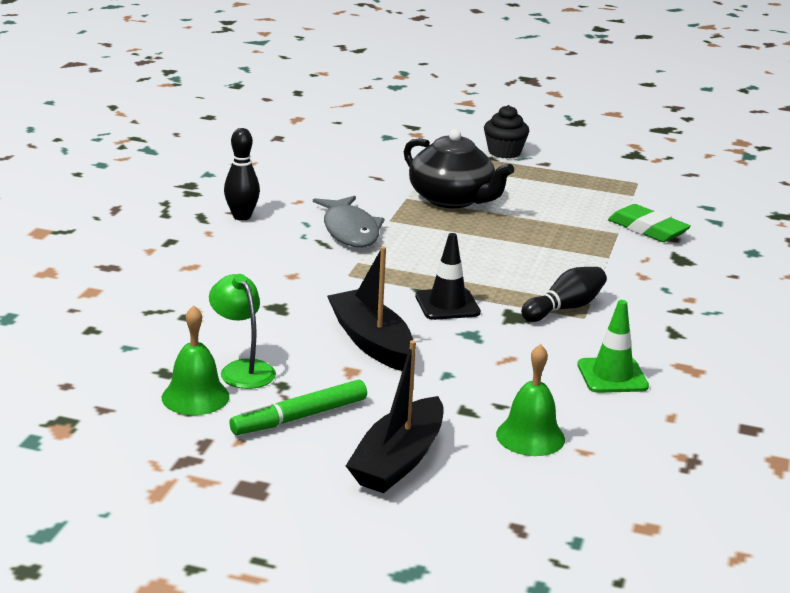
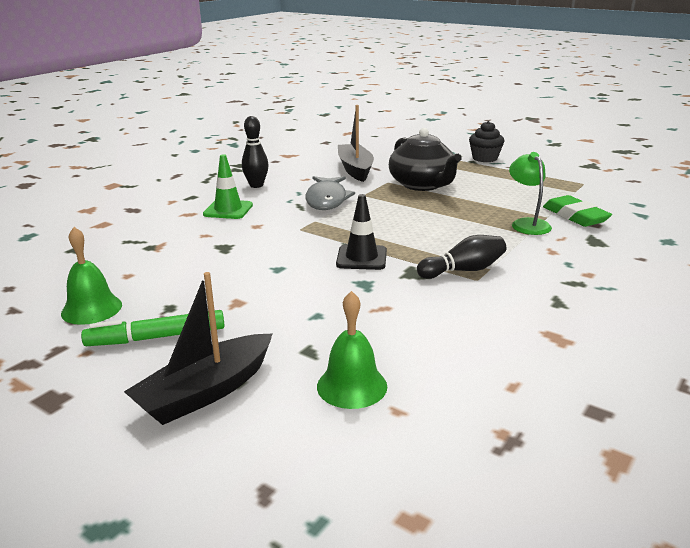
camera: 20 degrees right, 0 degrees up
(242, 369) = (151, 291): green lamp -> green lamp (527, 224)
(371, 341) = (274, 280): black boat -> black boat (355, 169)
(612, 376) = (473, 335): green traffic cone -> green traffic cone (228, 210)

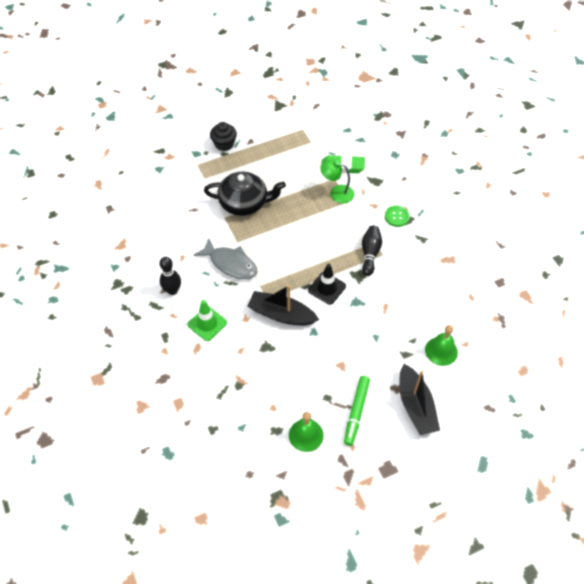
camera: 60 degrees left, 30 degrees up
(355, 169) = (186, 221): black boat -> black boat (281, 314)
(563, 271) = (397, 217): none -> green button

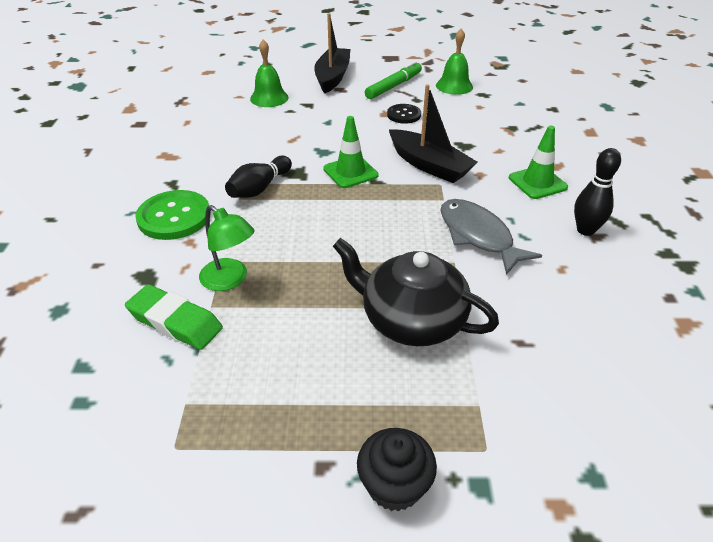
camera: 155 degrees left, 15 degrees down
(326, 369) = (404, 115): none -> black button
(327, 288) = (350, 172): black traffic cone -> green traffic cone
(397, 217) = (174, 217): green button -> green button, size x1.66

